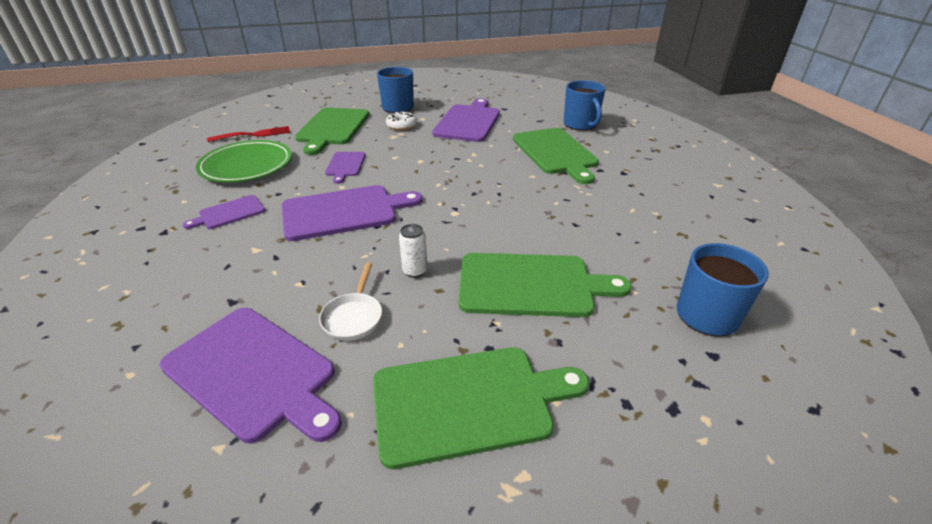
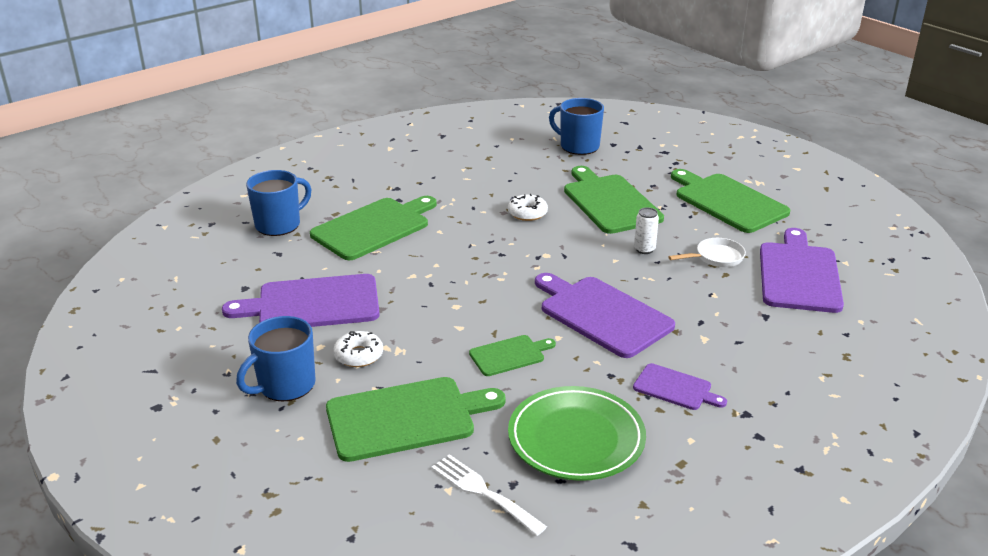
camera: 115 degrees left, 5 degrees down
(254, 134) = (483, 492): red fork -> white fork
(345, 165) = (509, 355): purple cutting board -> green cutting board
(537, 224) = (527, 213): none -> white donut

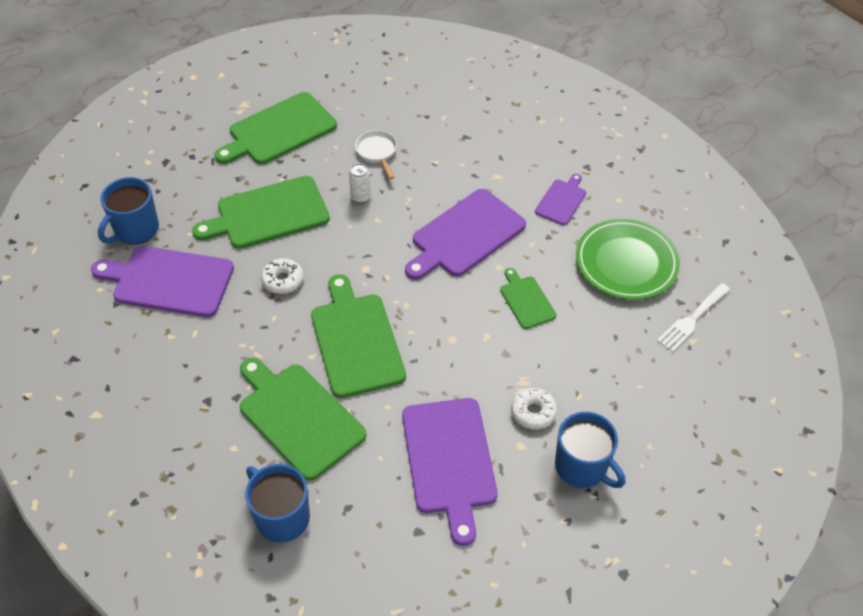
camera: 90 degrees left, 20 degrees up
(406, 418) = (616, 371): green cutting board -> green cutting board (356, 341)
(799, 274) = (406, 107): purple cutting board -> purple cutting board (169, 281)

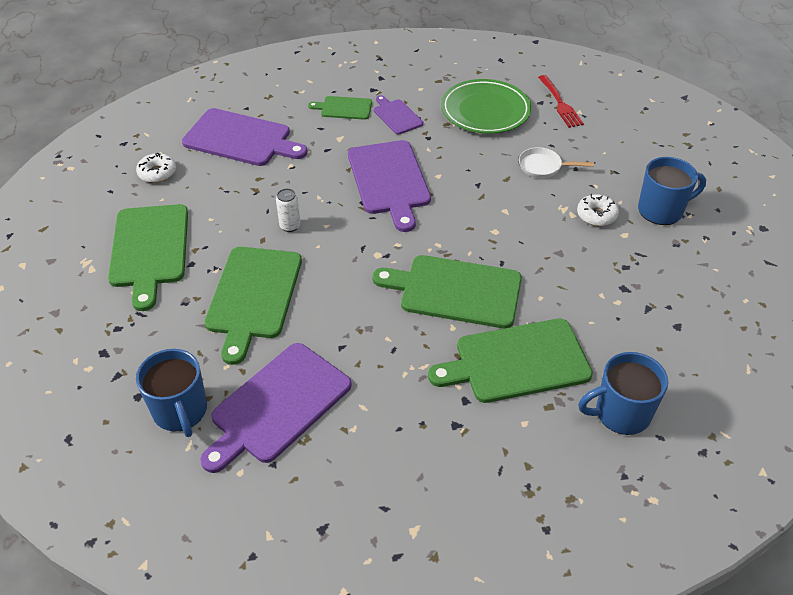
camera: 60 degrees left, 5 degrees down
(282, 280) = (347, 315): white donut -> white donut (157, 173)
(377, 152) = (245, 195): white pan -> white pan (543, 167)
(449, 460) = (617, 280): purple cutting board -> purple cutting board (241, 139)
(526, 300) = (484, 175): green cutting board -> green cutting board (344, 108)
(692, 319) = (560, 104): white fork -> red fork

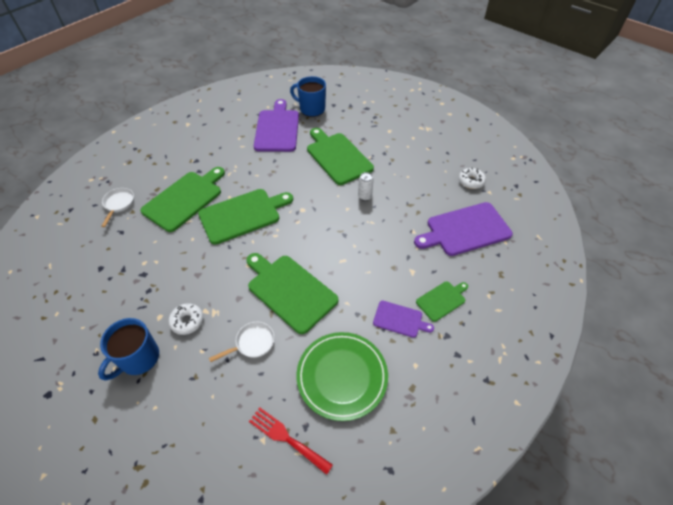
camera: 140 degrees right, 5 degrees up
(149, 249) = (411, 147): green cutting board -> green cutting board (290, 291)
(389, 180) = (345, 259): purple cutting board -> none
(620, 413) = (119, 204): blue mug -> white pan

